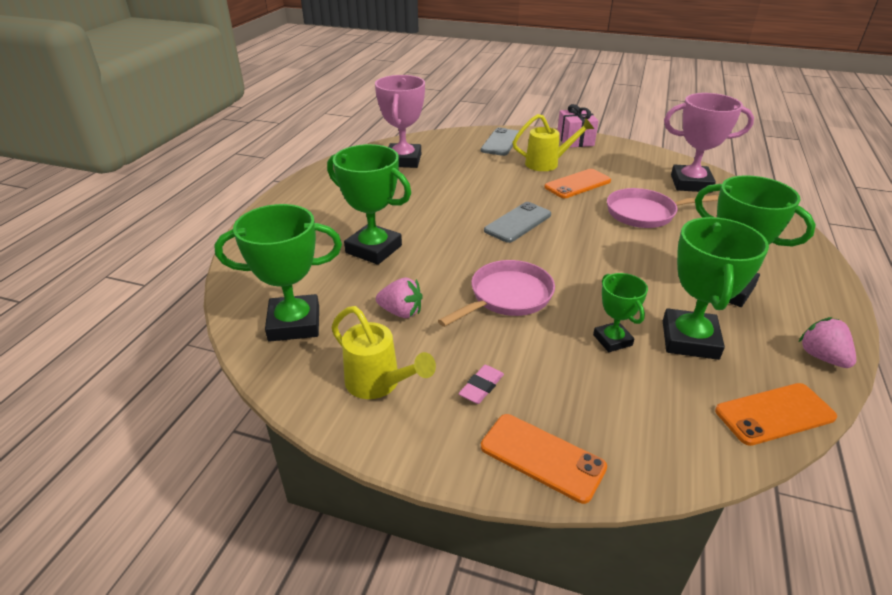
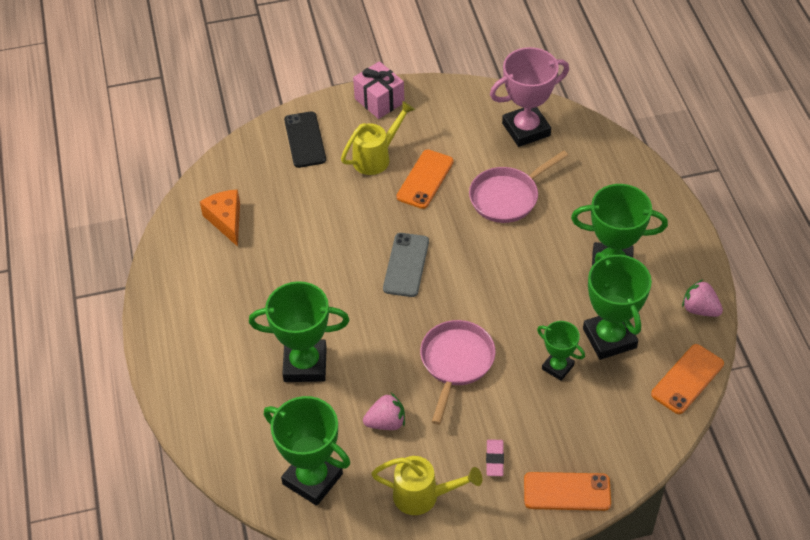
camera: 30 degrees left, 15 degrees up
(294, 323) = (312, 479): green trophy -> green trophy turned 75 degrees clockwise
(403, 160) = (226, 220): pink trophy -> orange cheese
(501, 142) = (305, 140): grey phone -> black phone

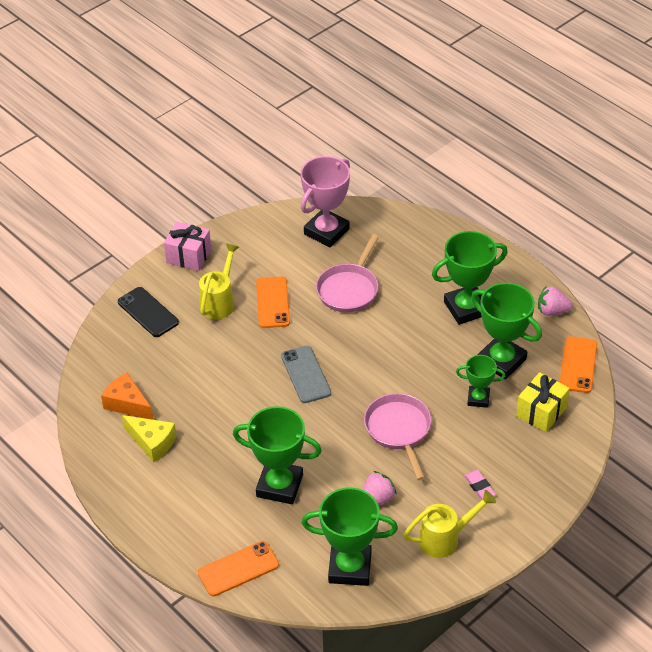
camera: 30 degrees left, 5 degrees down
(222, 267) = (152, 442): none -> yellow cheese
(305, 364) = (279, 486): green trophy -> green trophy turned 45 degrees clockwise
(567, 492) = (548, 484): orange phone -> orange phone (238, 569)
(612, 411) = (541, 412): none -> yellow gift

